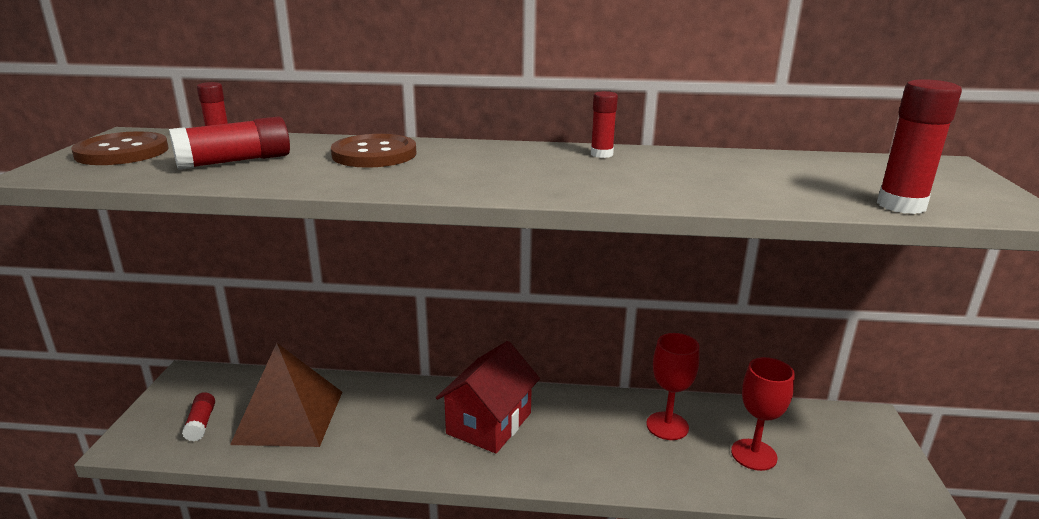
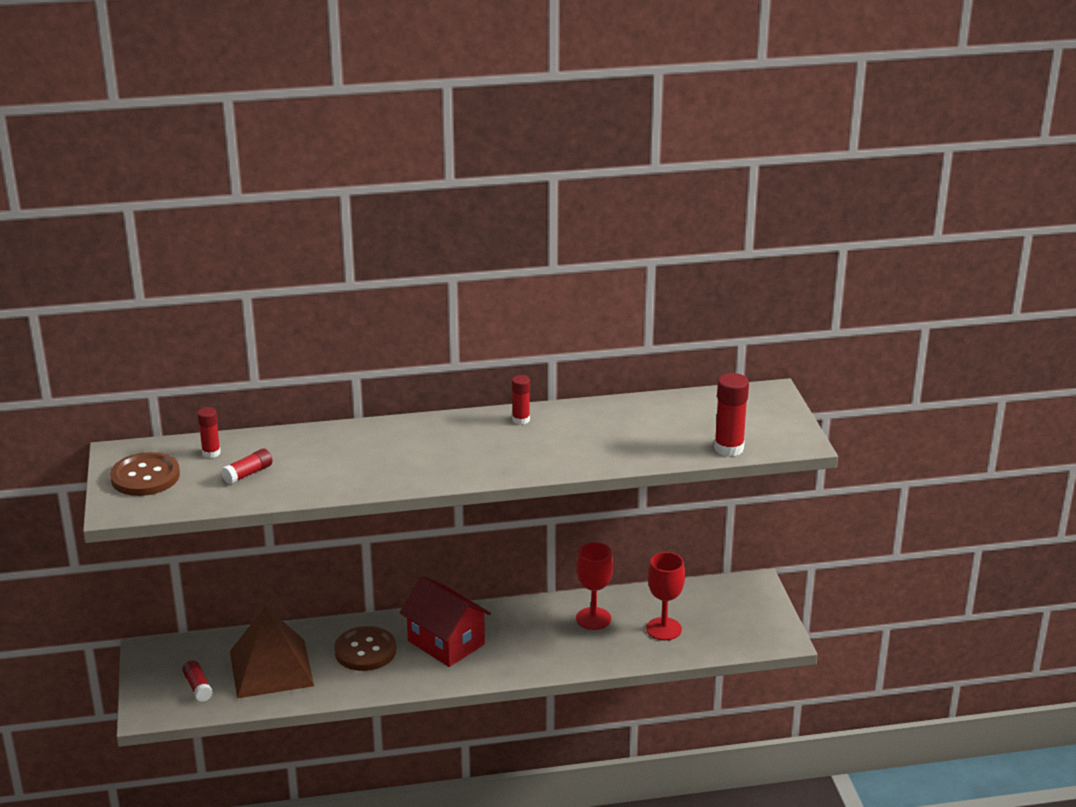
camera: 15 degrees left, 5 degrees up
(235, 161) = (248, 474): red glue stick -> red glue stick, size x0.61
(374, 154) = (347, 447): brown button -> brown button (365, 651)
(489, 423) = (446, 642): red house -> red house turned 60 degrees counterclockwise

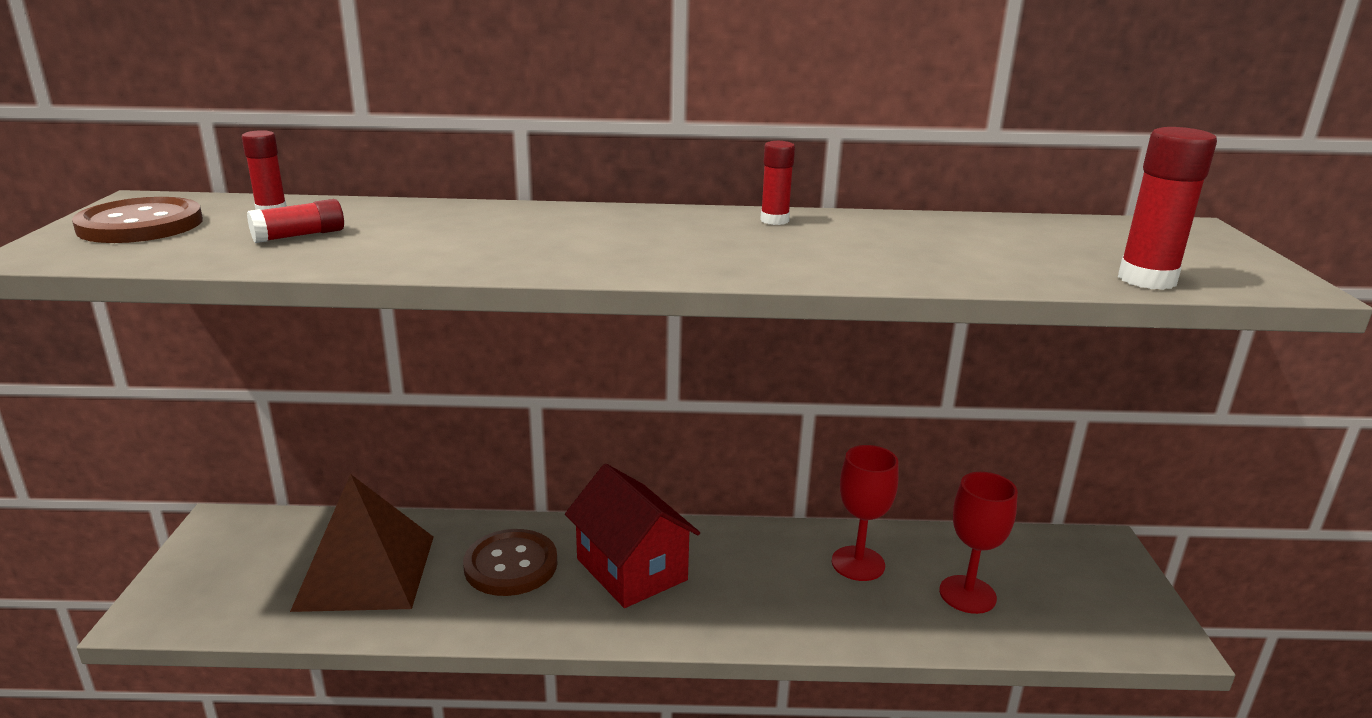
camera: 10 degrees right, 5 degrees down
(198, 687) = (246, 585): red glue stick -> none

